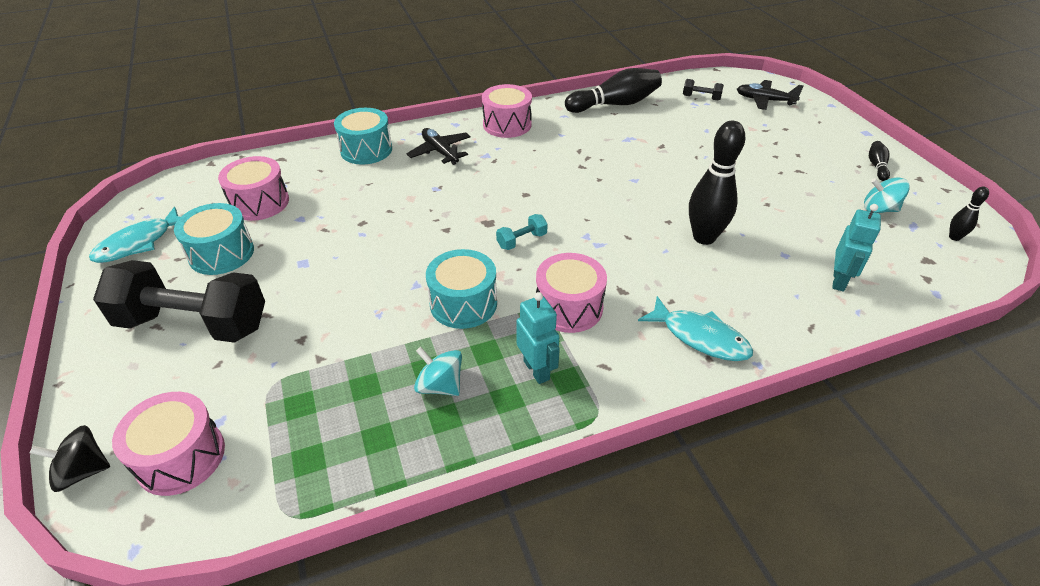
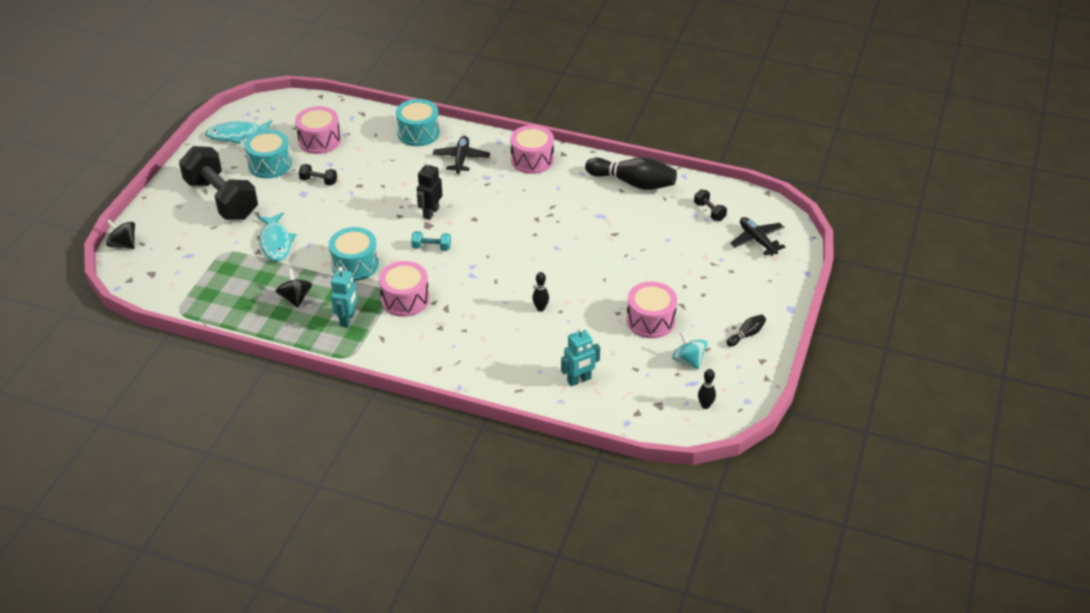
camera: 40 degrees right, 0 degrees up
(181, 457) = (162, 261): pink drum -> pink drum (650, 320)
(307, 241) = (318, 181): none -> black dumbbell
(440, 386) = (295, 298): turquoise spinning top -> black spinning top
(475, 210) = (431, 213): none -> black robot
(700, 337) = (450, 356): turquoise fish -> turquoise fish (276, 242)
(704, 237) = (540, 308): black bowling pin -> black bowling pin, size x0.47

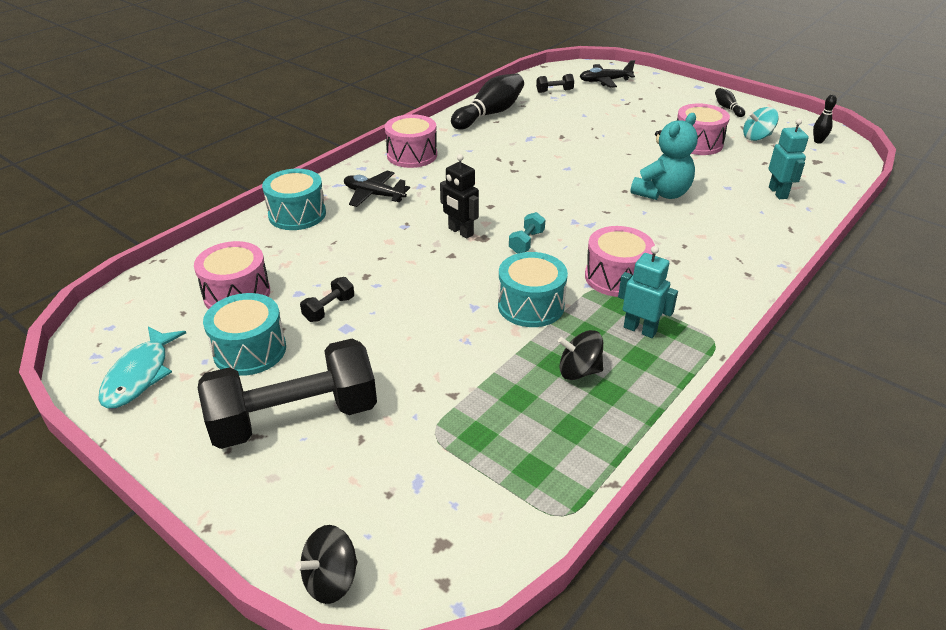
camera: 70 degrees left, 5 degrees down
(276, 242) = (443, 372): turquoise fish -> none
(540, 308) = (662, 193): black bowling pin -> turquoise teddy bear

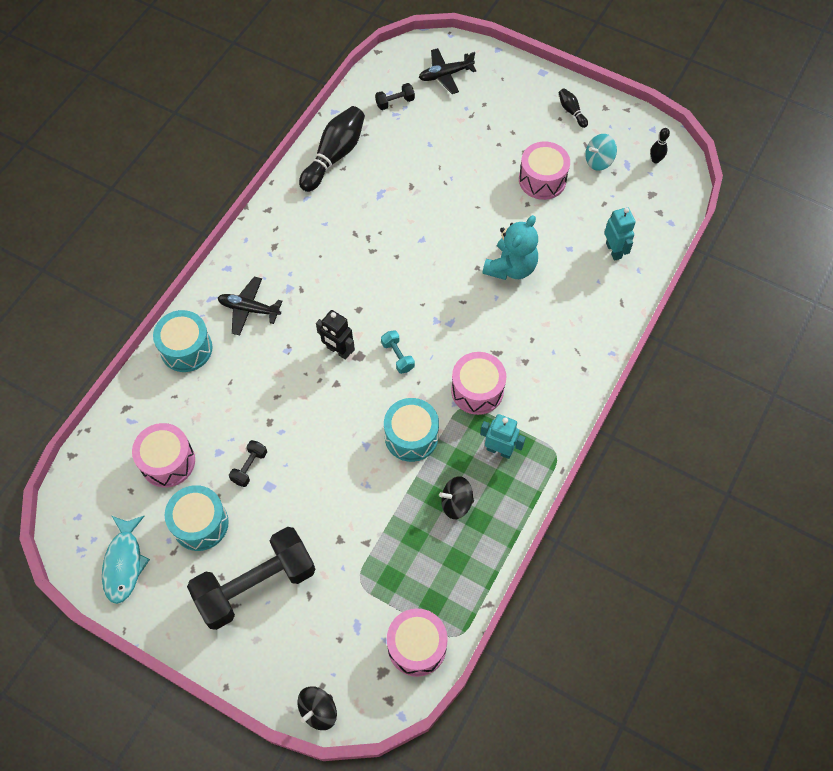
camera: 10 degrees left, 25 degrees up
(412, 155) = (270, 240): pink drum -> pink drum (417, 646)
(526, 242) = (398, 356): turquoise dumbbell -> turquoise dumbbell turned 45 degrees counterclockwise

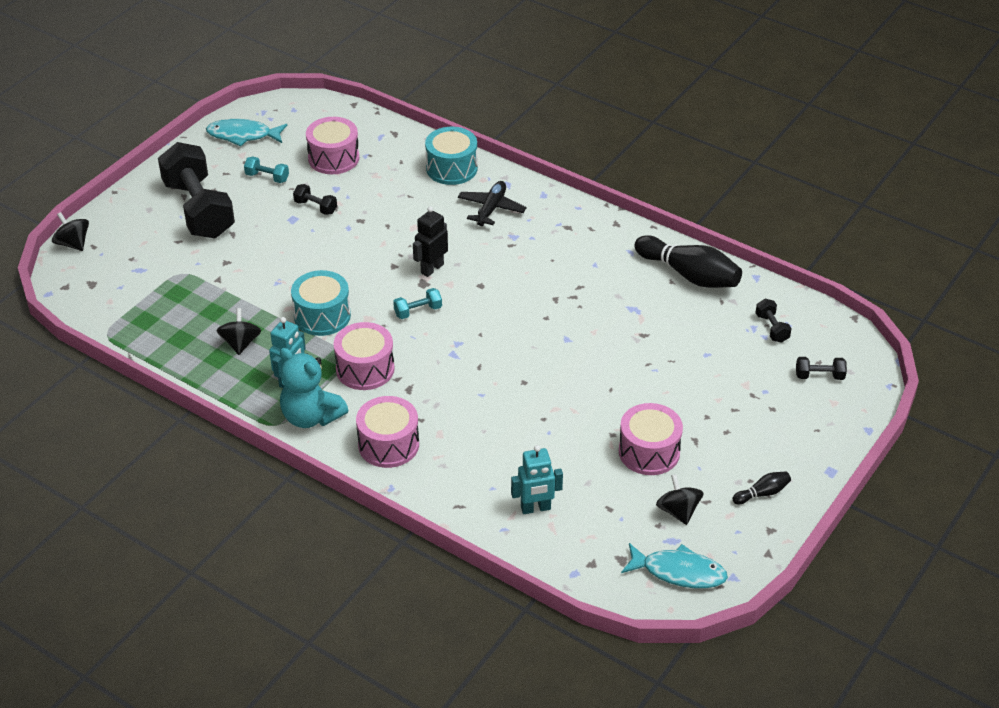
camera: 95 degrees right, 20 degrees down
(200, 523) = (267, 177): turquoise drum -> turquoise dumbbell
(417, 646) = (107, 307): pink drum -> pink drum (388, 444)
(445, 75) = (819, 376): black plane -> black dumbbell
(511, 267) = (521, 410): turquoise teddy bear -> turquoise teddy bear (311, 417)
(598, 161) = (678, 511): turquoise spinning top -> black spinning top
(655, 160) = (679, 572): black bowling pin -> turquoise fish

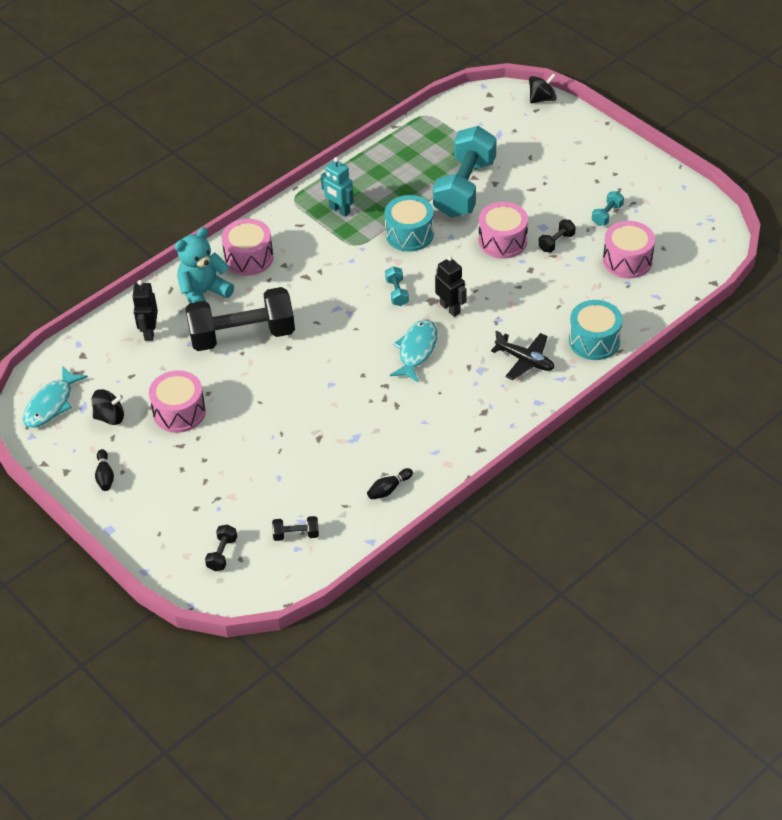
camera: 105 degrees right, 5 degrees up
(198, 209) = (570, 170): black dumbbell -> black dumbbell (242, 335)
(238, 284) = (464, 188): none -> turquoise dumbbell
(240, 343) = (391, 185): black spinning top -> none
(243, 135) = (675, 203): turquoise fish -> turquoise fish (416, 350)
(311, 417) = (295, 218): turquoise teddy bear -> turquoise teddy bear (203, 293)
(365, 369) = (337, 253): pink drum -> pink drum (502, 241)
(535, 508) = (149, 332): turquoise robot -> black robot
(689, 275) = (389, 489): black bowling pin -> black bowling pin, size x0.47

